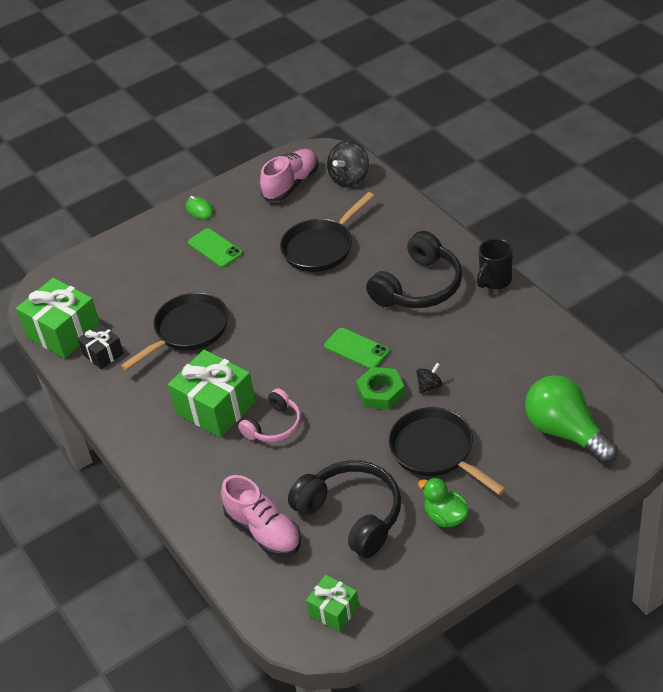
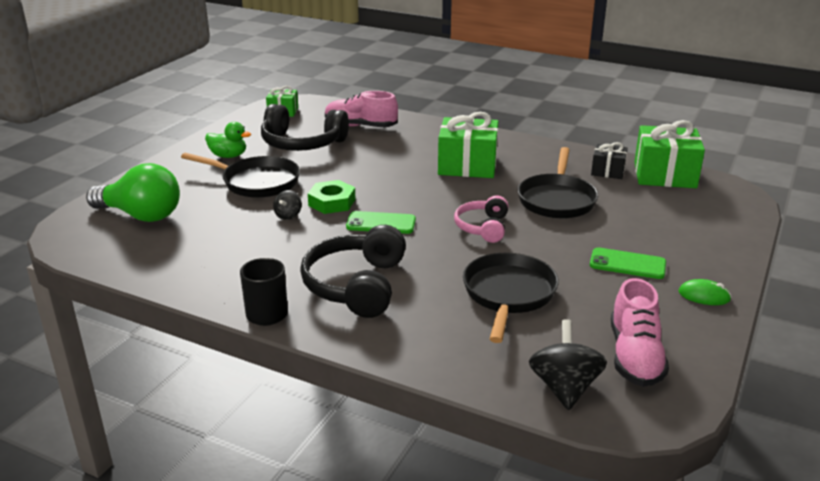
camera: 145 degrees right, 15 degrees down
(274, 426) = (407, 167): pink headphones -> pink headphones (483, 227)

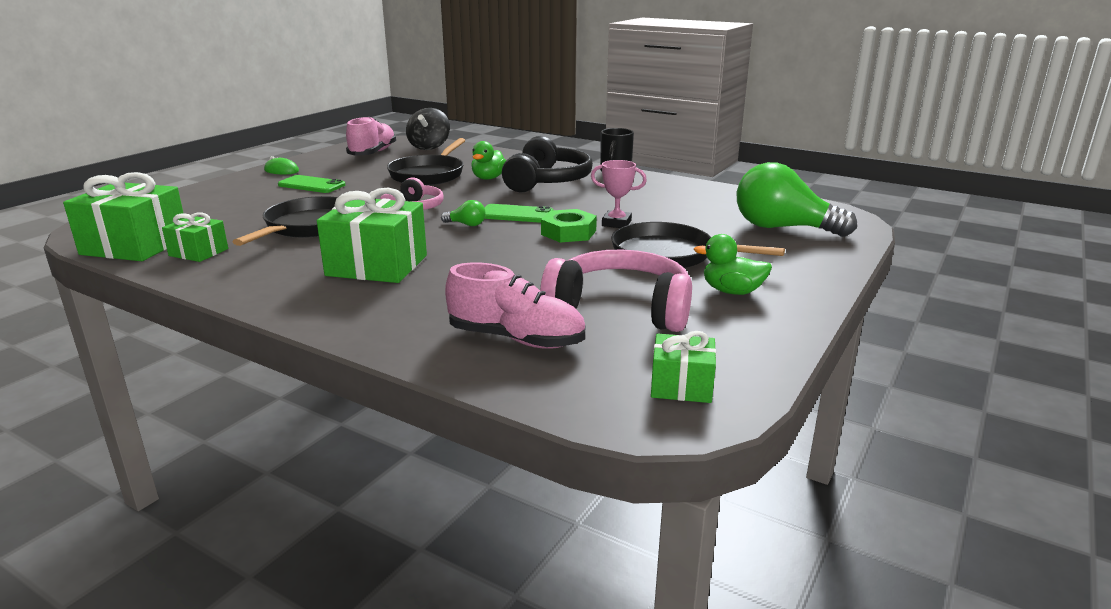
camera: 175 degrees left, 5 degrees down
(288, 215) = (616, 223): black spinning top -> pink trophy
(302, 143) = (621, 308): black headphones -> pink headphones
(422, 208) = (466, 224): none -> green light bulb
(430, 289) = (488, 178): none -> green duck
(607, 171) = (198, 252): black gift -> green gift

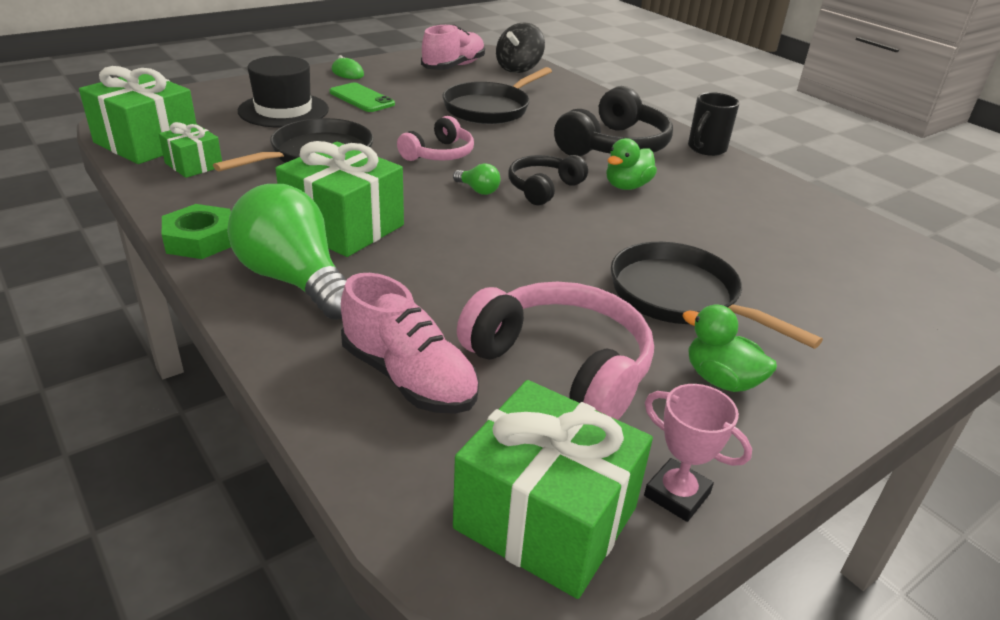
camera: 20 degrees right, 10 degrees up
(247, 203) = (283, 110): none -> black hat
(488, 178) = (551, 127): green duck -> green duck (627, 186)
(516, 214) = (543, 188): green phone -> black headphones
(568, 232) = (584, 230): green nut -> green nut (200, 240)
(616, 223) = (651, 229): pink trophy -> pink trophy (677, 494)
(681, 386) = (546, 518): green gift -> green gift, size x1.83
(782, 228) = (865, 290): green light bulb -> green light bulb (295, 280)

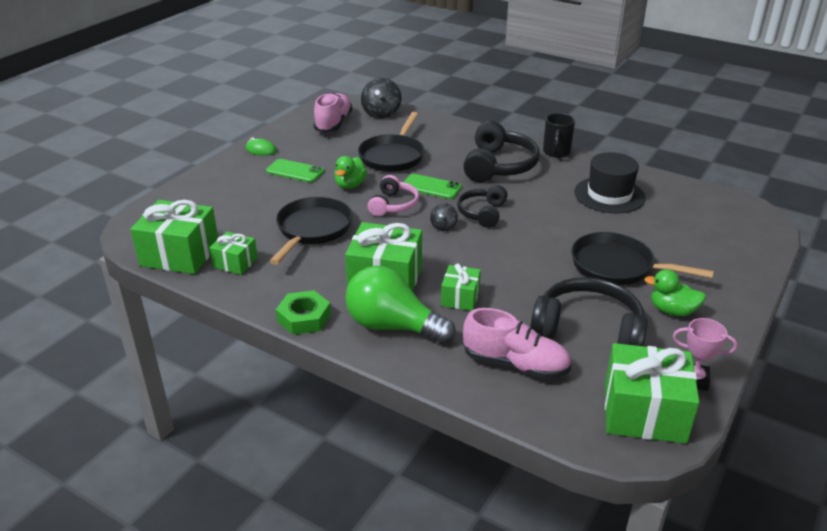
camera: 20 degrees left, 0 degrees up
(283, 110) = (249, 198): black hat -> black hat (609, 195)
(417, 273) = (460, 298): none -> green gift
(478, 190) = (443, 226): green light bulb -> black spinning top
(505, 147) = (431, 187): none -> green phone
(561, 366) = (588, 330): pink headphones -> black headphones
(627, 186) = (531, 196): green duck -> green duck (350, 185)

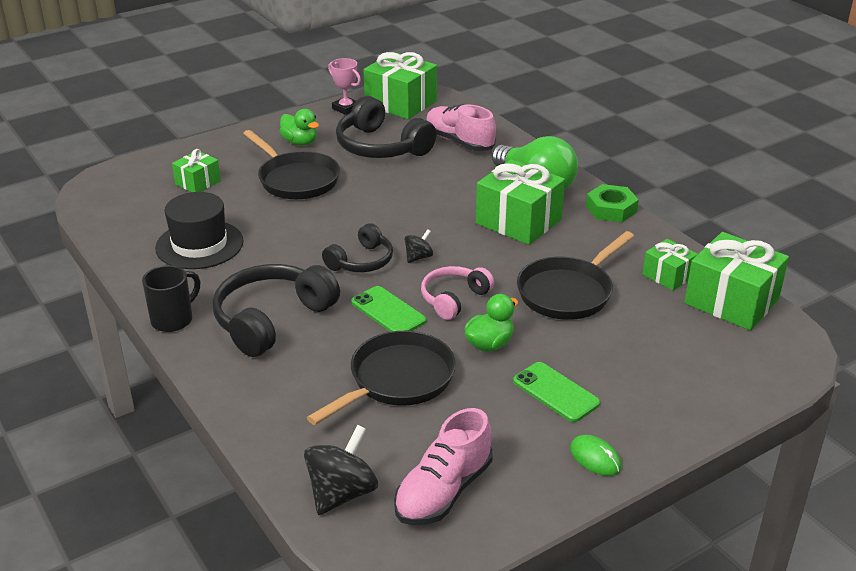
camera: 155 degrees left, 0 degrees up
(460, 298) = (461, 190): green gift -> green gift (198, 182)

